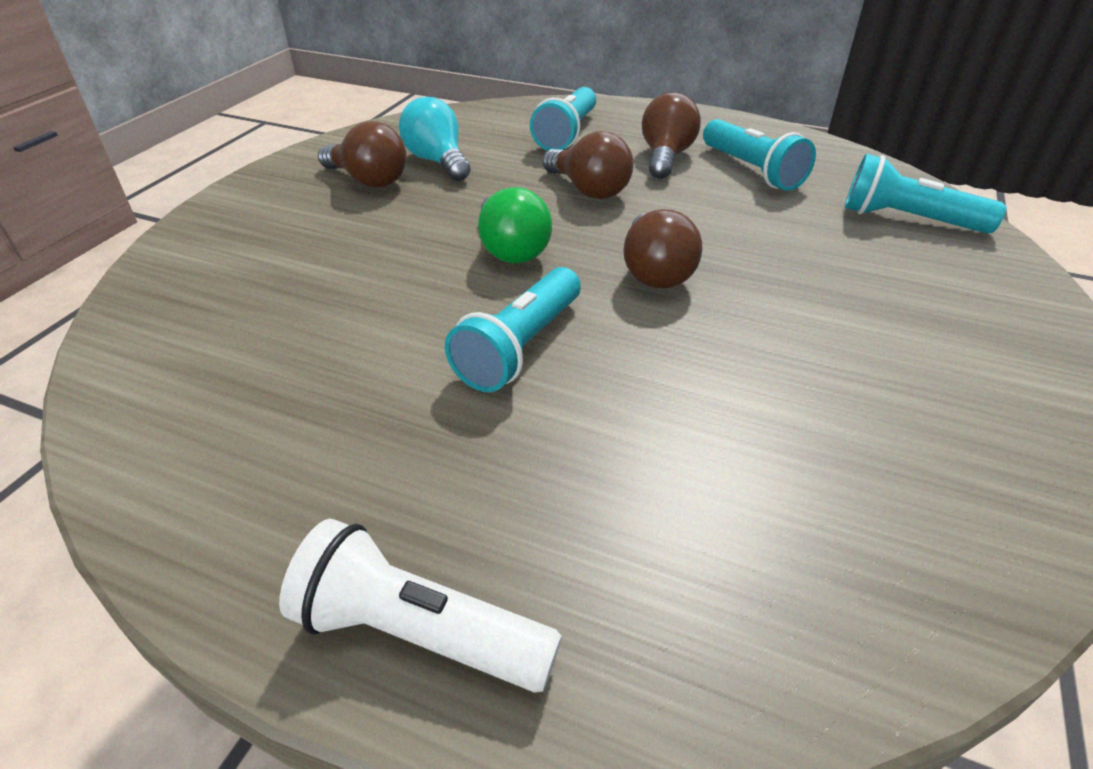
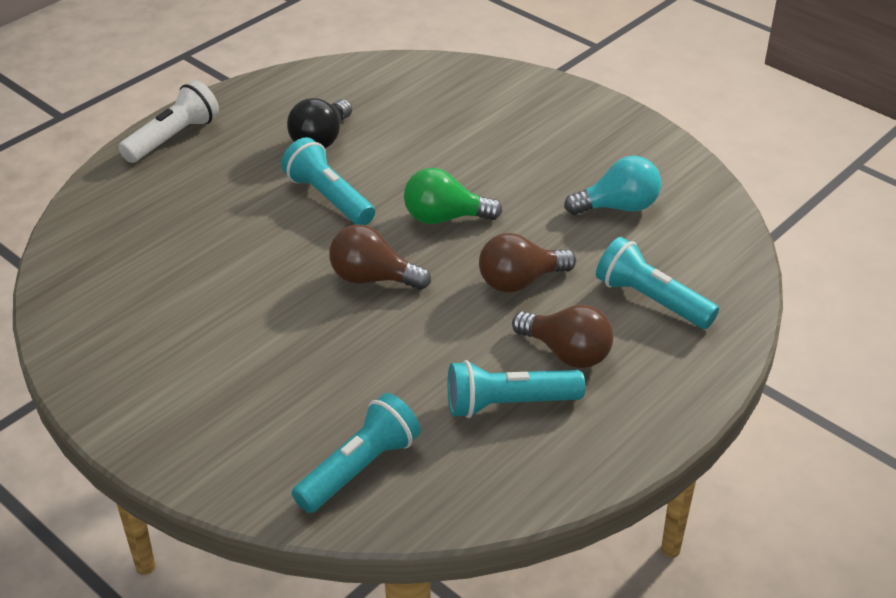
camera: 110 degrees right, 0 degrees up
(368, 398) = (321, 140): none -> black light bulb
(369, 180) = (595, 166): brown light bulb -> none

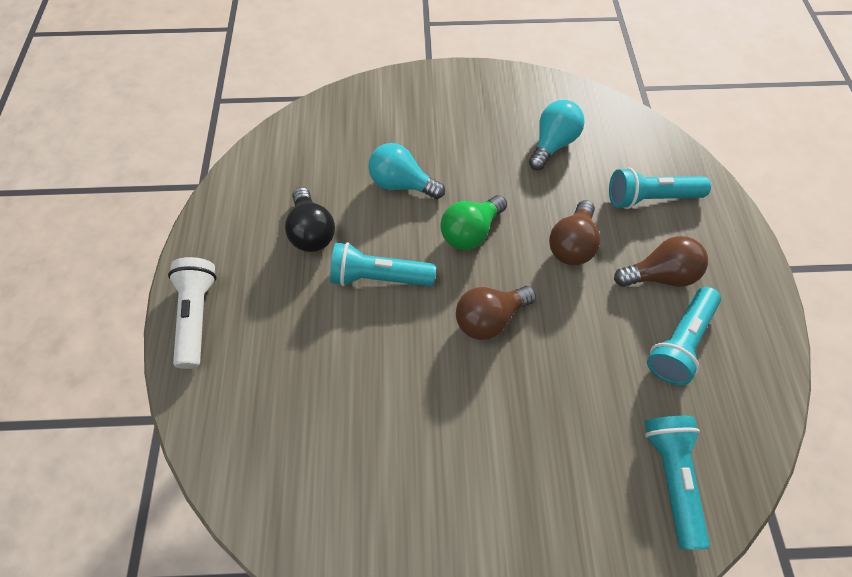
camera: 45 degrees left, 20 degrees up
(437, 153) = (402, 184): none -> turquoise light bulb

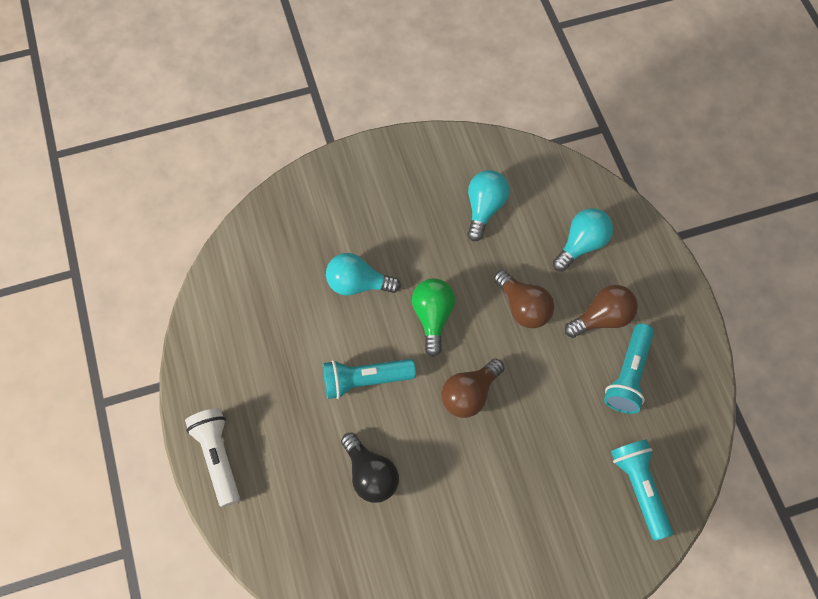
camera: 15 degrees left, 5 degrees up
(312, 232) = (291, 352): black light bulb -> black light bulb (370, 474)
(470, 232) = (432, 317): green light bulb -> green light bulb turned 150 degrees clockwise
(572, 244) = (523, 307): brown light bulb -> brown light bulb turned 45 degrees counterclockwise
(650, 198) = (581, 244): turquoise flashlight -> turquoise light bulb

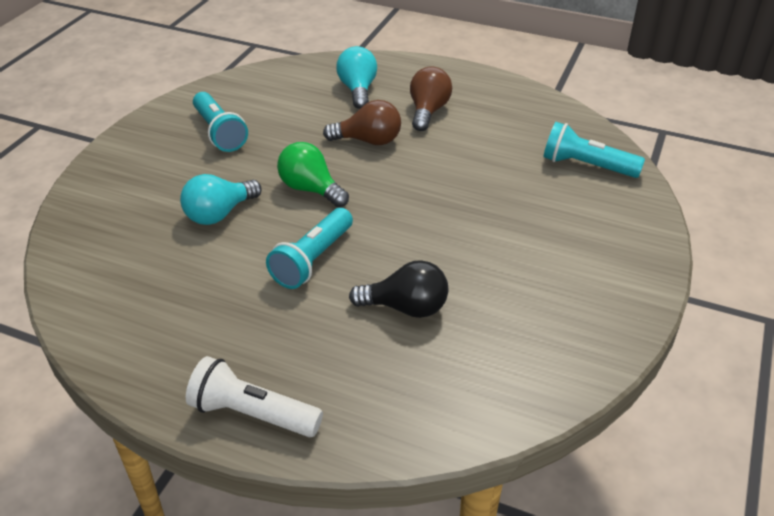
camera: 50 degrees left, 25 degrees down
(469, 394) = (405, 207): brown light bulb -> none
(484, 208) = (261, 115): turquoise light bulb -> none
(628, 375) = (489, 124): turquoise flashlight -> turquoise flashlight (219, 132)

